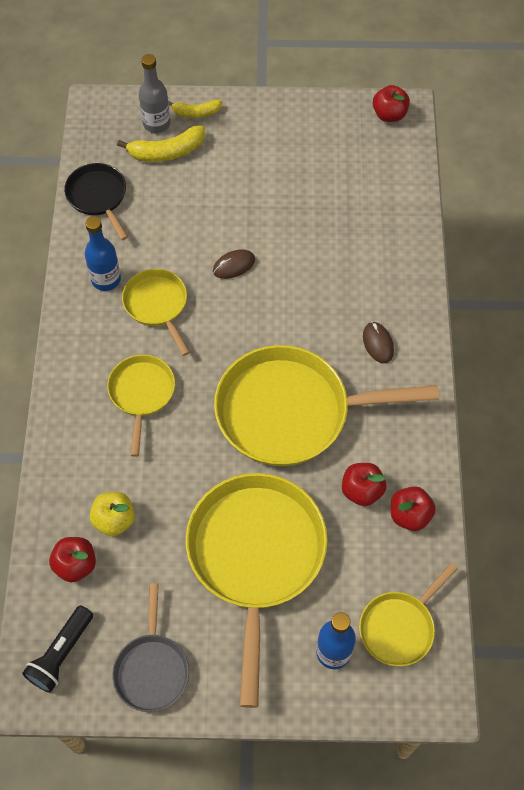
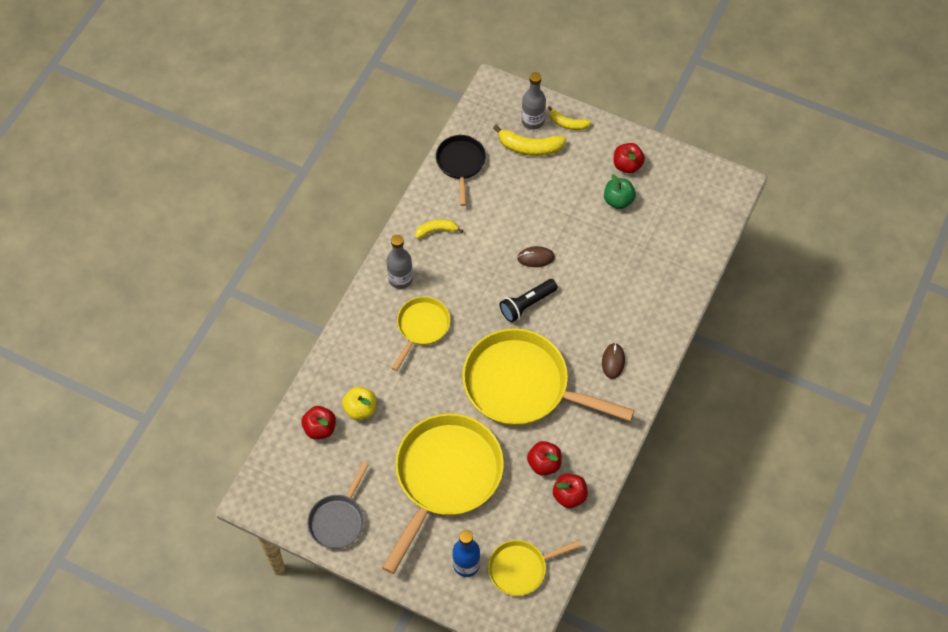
camera: 25 degrees right, 0 degrees up
(61, 654) = (283, 483): black flashlight -> black flashlight (527, 304)
(90, 349) = (400, 279): none -> grey bottle
(106, 279) = (436, 230): blue bottle -> yellow banana
(157, 305) = (464, 265): yellow pan -> none
(292, 171) = (618, 200): none -> green apple
(389, 115) = (719, 184): red apple -> red apple (627, 165)

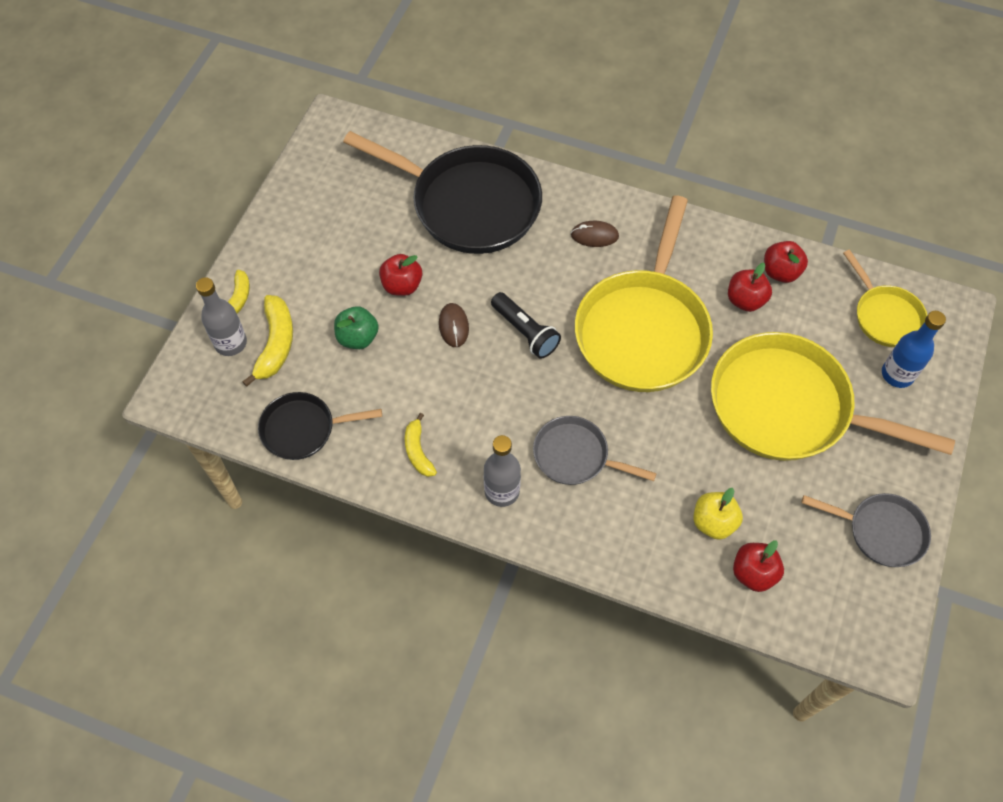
camera: 95 degrees left, 0 degrees up
(421, 327) = (575, 456): yellow pan -> grey pan
(618, 200) = (360, 239): green apple -> green apple (358, 338)
(627, 165) = (305, 231): red apple -> red apple (402, 285)
(648, 275) = (469, 204): none -> black pan

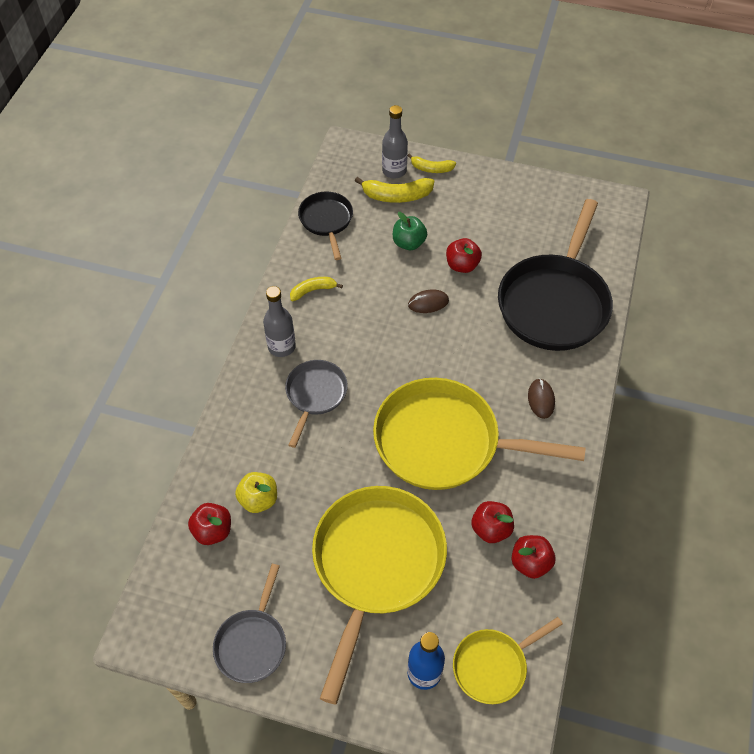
camera: 85 degrees right, 5 degrees down
(525, 332) = (429, 352): black flashlight -> none

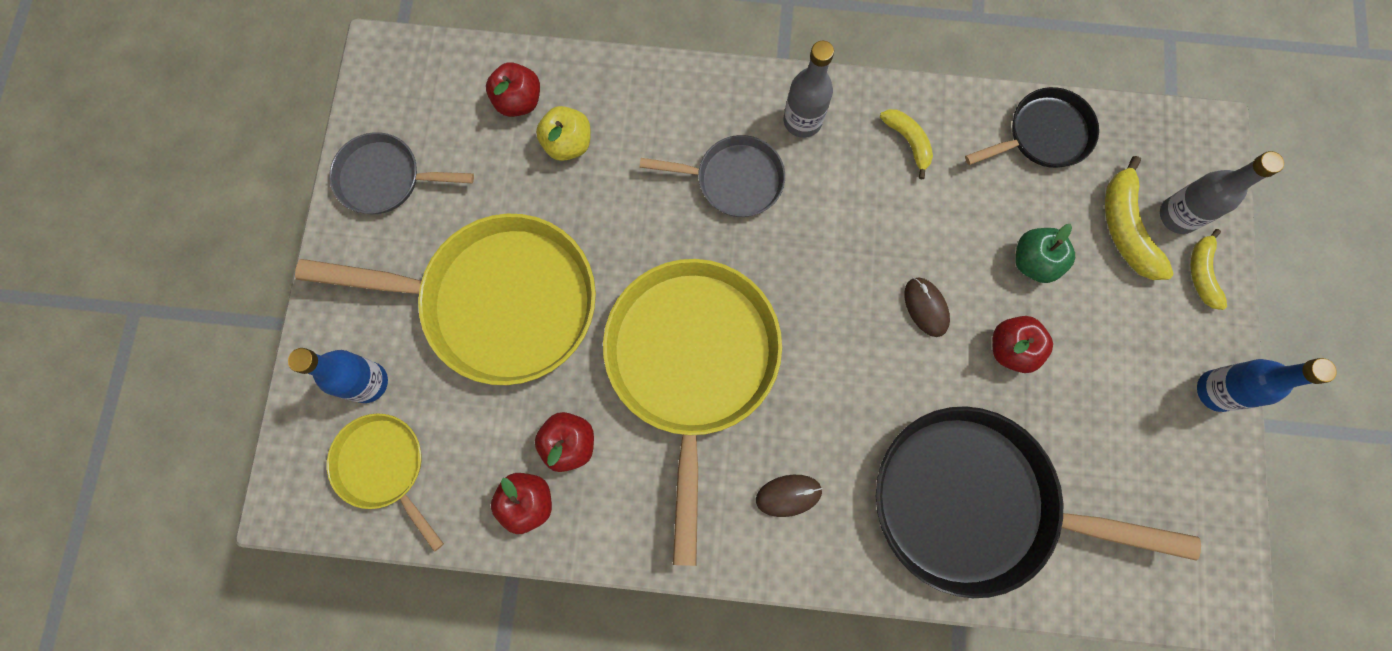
camera: 80 degrees right, 20 degrees up
(501, 179) = (1215, 391): none -> blue bottle

